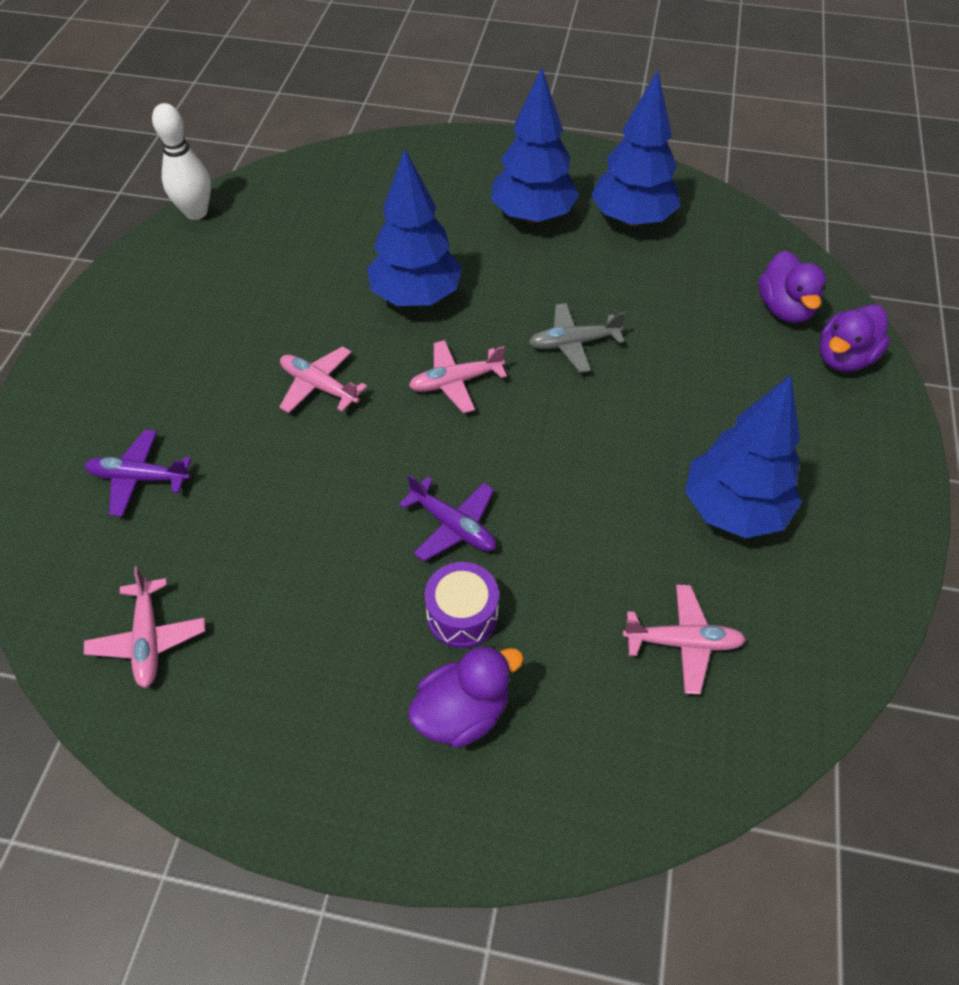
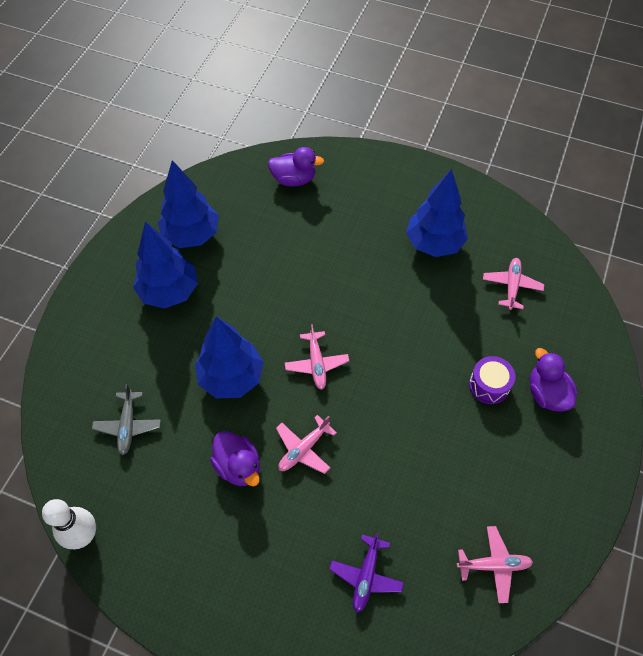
camera: 80 degrees left, 5 degrees up
(453, 526) = (429, 381): purple plane -> none
(573, 343) = (297, 292): grey plane -> grey plane (128, 426)
(844, 358) = (338, 164): purple duck -> purple duck (238, 466)

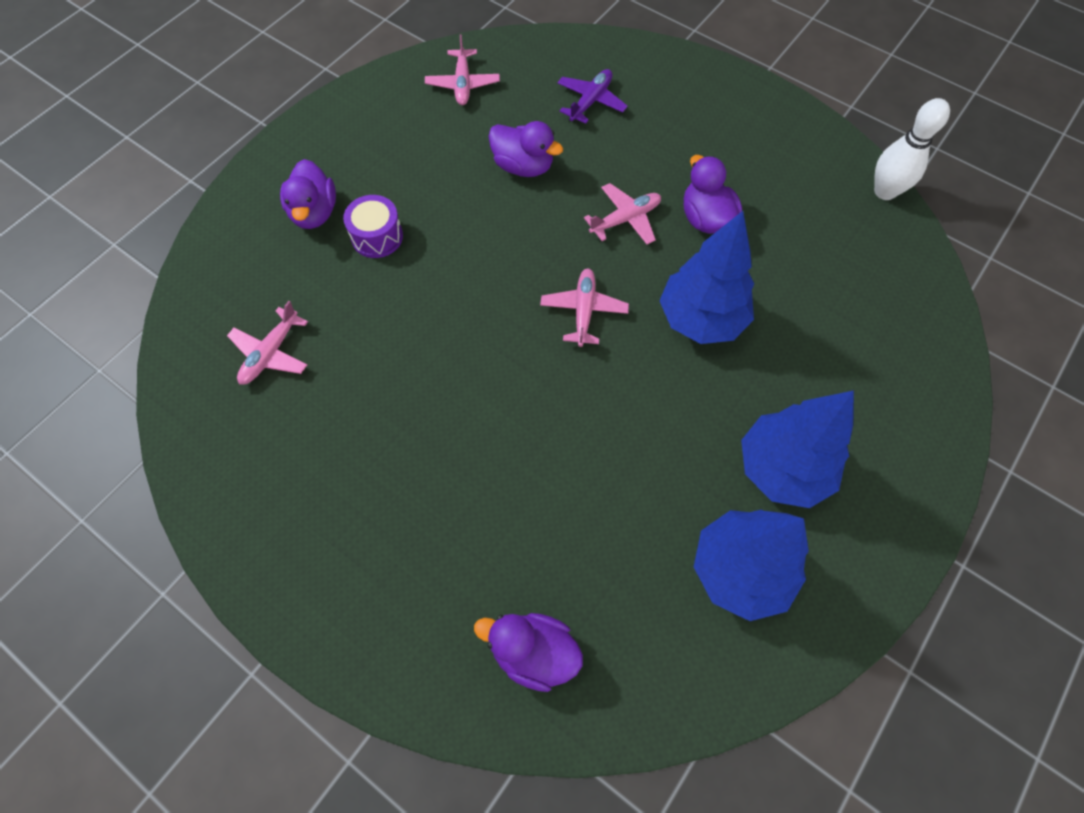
camera: 165 degrees left, 5 degrees up
(128, 426) = (840, 291): grey plane -> none
(402, 481) = (523, 166): none -> purple duck
(434, 243) = (345, 450): blue tree -> none
(494, 565) = (463, 84): pink plane -> pink plane turned 105 degrees counterclockwise

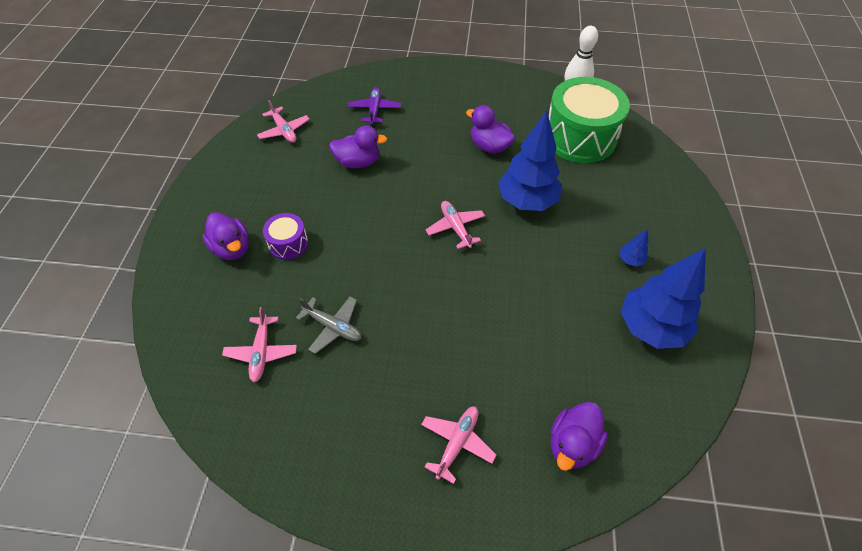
camera: 30 degrees left, 10 degrees down
(362, 364) = (333, 327): none -> grey plane
(533, 652) = (572, 444): purple duck -> purple duck turned 45 degrees counterclockwise
(626, 219) = (443, 166): pink plane -> pink plane (457, 443)
(782, 469) = (630, 260): blue tree -> blue tree, size x0.41
(843, 261) = (580, 137): none -> green drum

